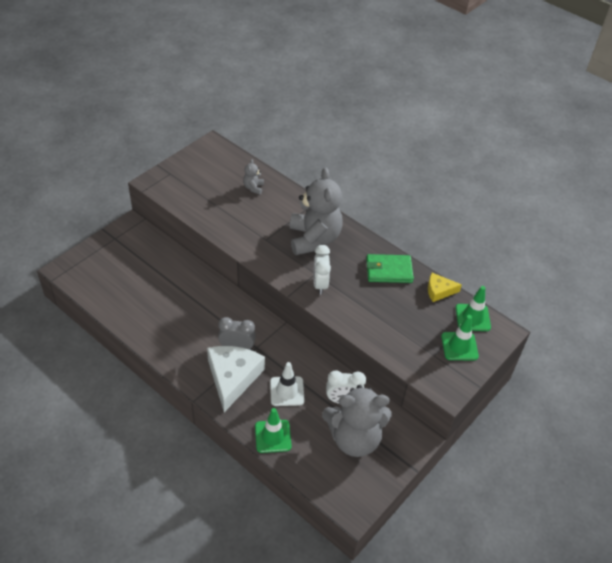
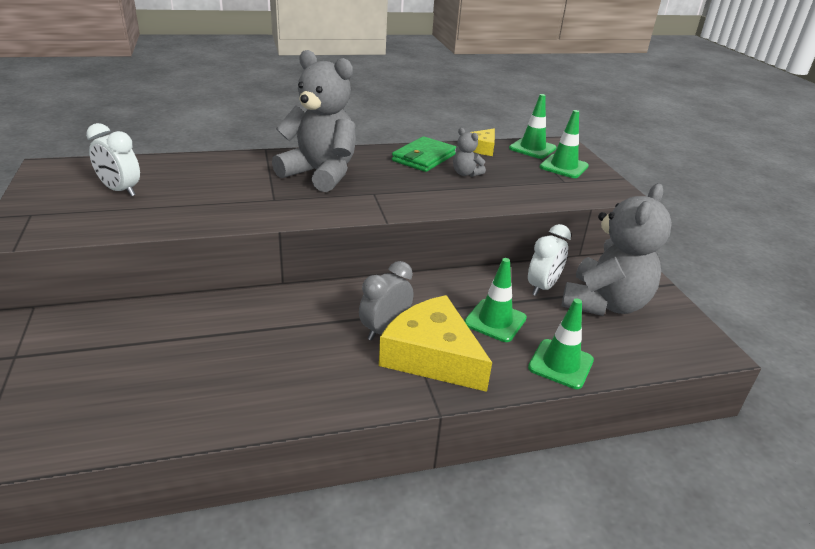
camera: 55 degrees left, 15 degrees down
(233, 377) = (432, 356): white cheese -> yellow cheese
(253, 188) = (176, 173): grey teddy bear -> grey teddy bear (466, 173)
(287, 391) = (495, 321): white traffic cone -> green traffic cone
(320, 284) = (394, 197): white clock -> white clock (120, 190)

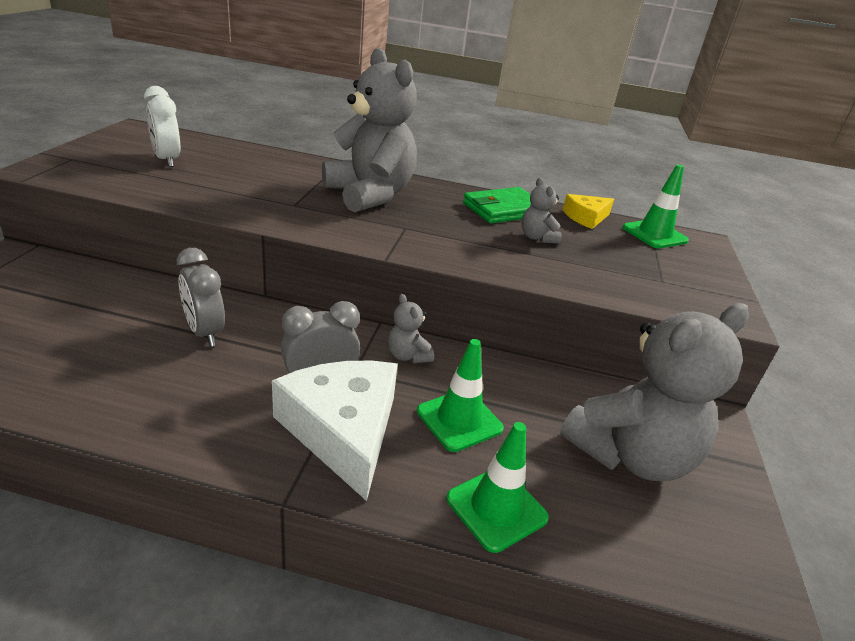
camera: 25 degrees right, 0 degrees up
(266, 327) = (205, 332): none -> grey clock
(425, 291) = (407, 356): none -> grey teddy bear
(432, 356) = (343, 430): yellow cheese -> white cheese
(542, 287) = (559, 403): white clock -> none
(563, 167) = (678, 264): green traffic cone -> none

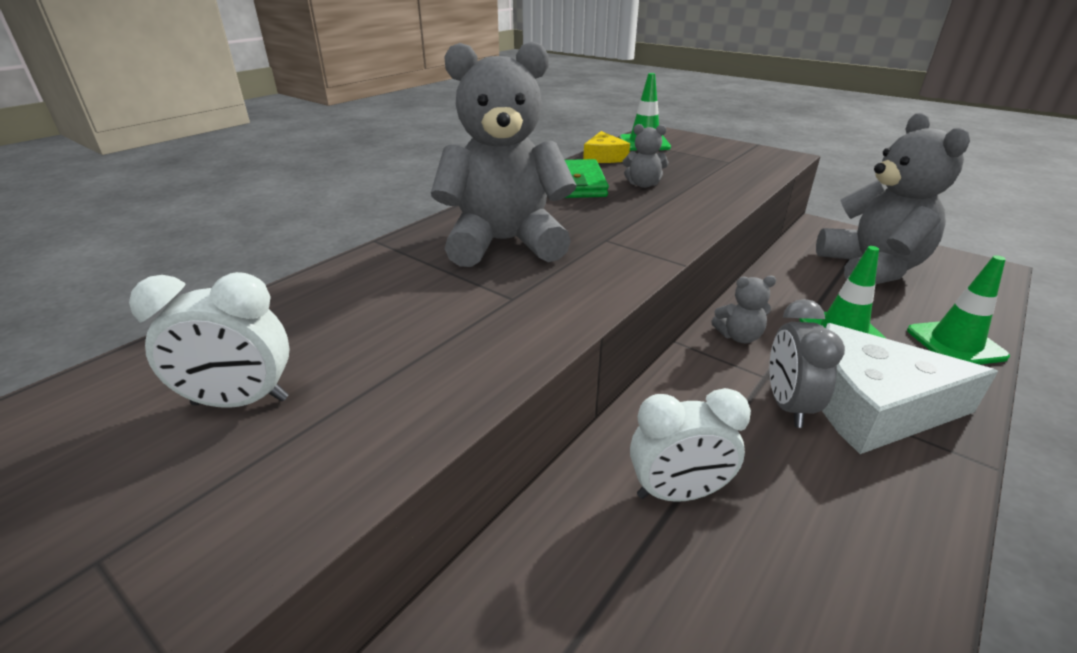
camera: 60 degrees left, 0 degrees up
(205, 332) = (677, 493): grey clock -> white clock

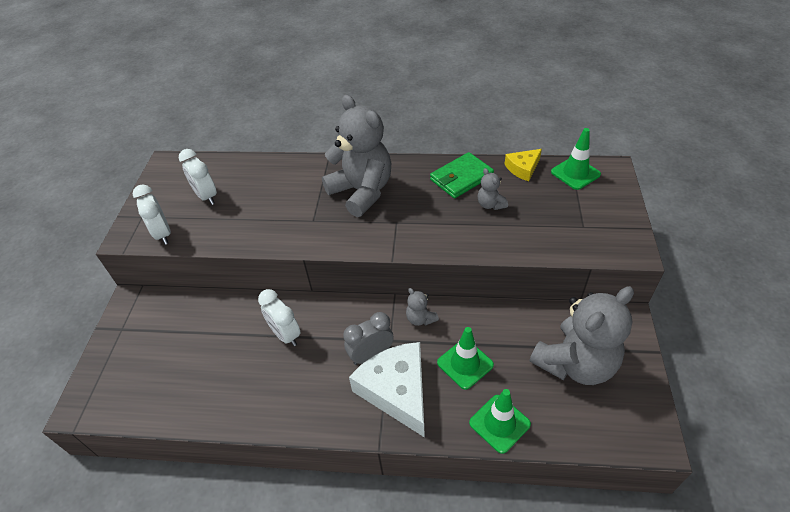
camera: 60 degrees right, 15 degrees up
(246, 529) = (163, 234): none -> white clock

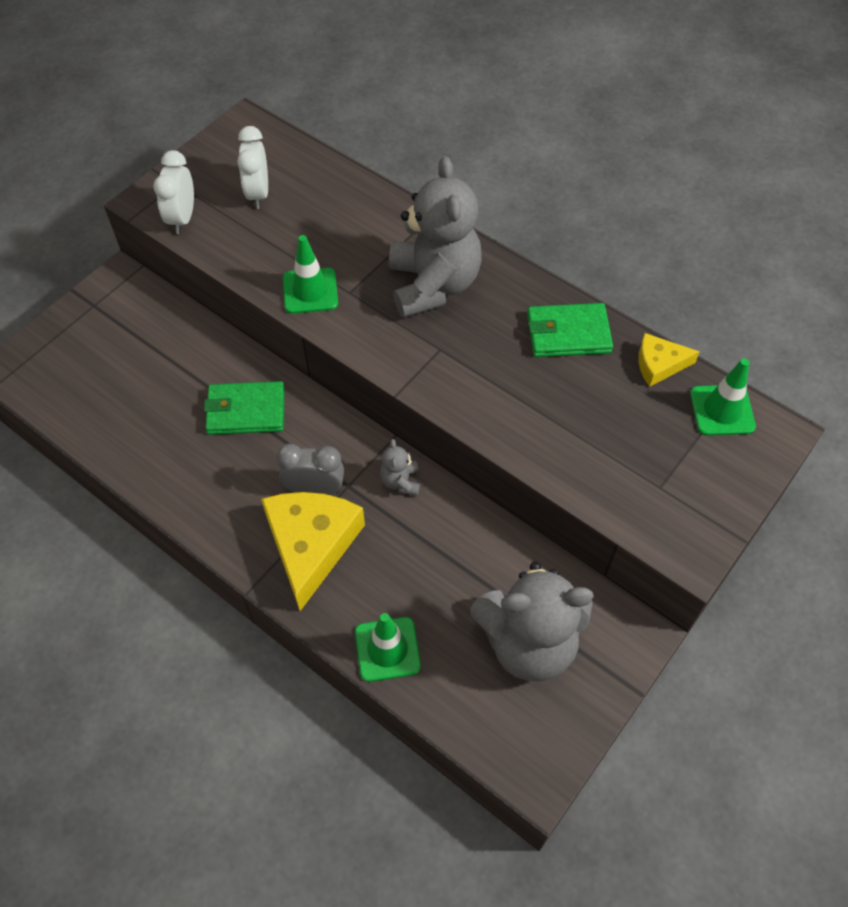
camera: 30 degrees right, 10 degrees up
(285, 334) = (246, 411): white clock -> green wallet
(396, 390) = (311, 545): white cheese -> yellow cheese
(465, 364) = (406, 563): green traffic cone -> green traffic cone (310, 291)
(490, 204) = (571, 390): grey teddy bear -> none

